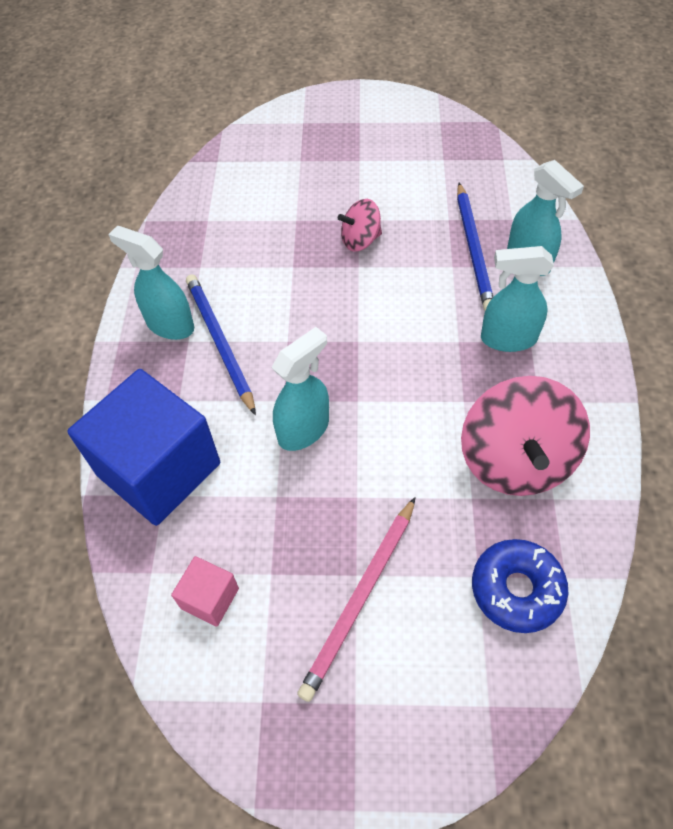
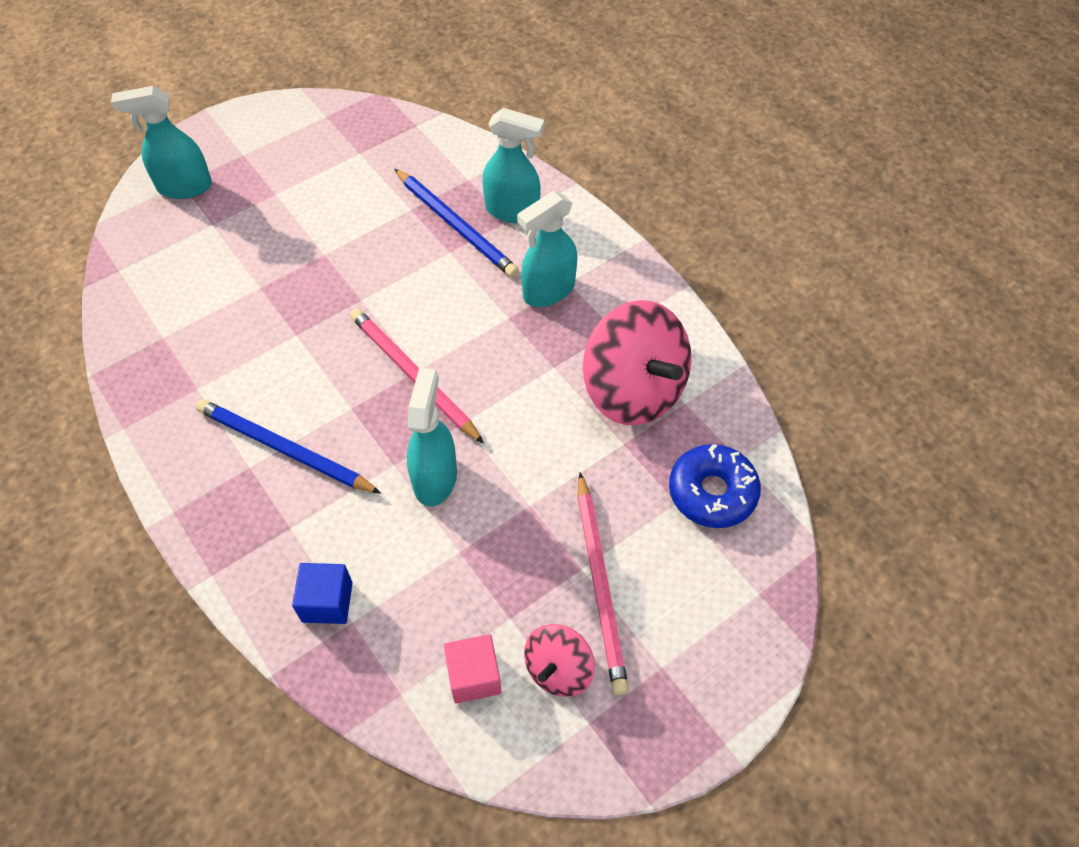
camera: 40 degrees left, 0 degrees up
(159, 469) = (327, 602): blue cube -> blue cube, size x0.44
(169, 325) = (215, 463): turquoise spray bottle -> turquoise spray bottle (184, 187)
(350, 344) = (414, 376): none -> pink pencil
(360, 240) = (342, 273): pink spinning top -> pink spinning top (558, 669)

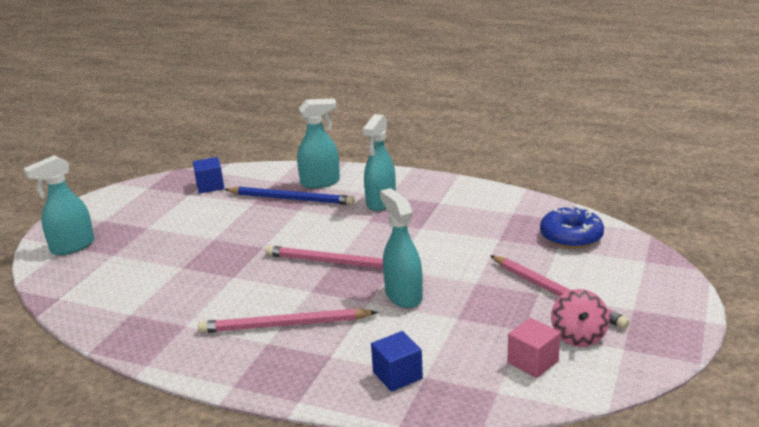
camera: 30 degrees left, 30 degrees down
(285, 449) = (285, 325): blue pencil -> pink pencil
(390, 150) = (210, 186): none -> blue cube
(633, 390) = (479, 219): pink spinning top -> none

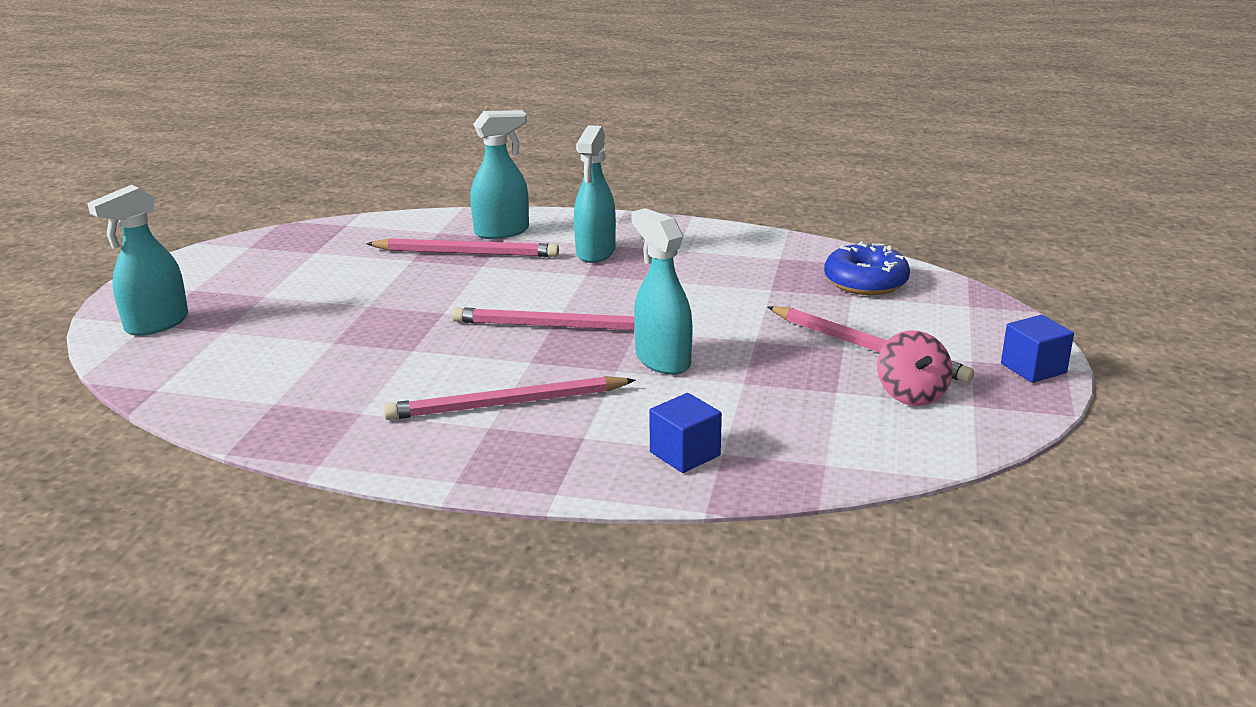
camera: 10 degrees left, 0 degrees up
(210, 186) = (342, 242): blue cube -> blue cube (1033, 368)
(290, 199) = (465, 253): blue pencil -> pink pencil
(533, 362) = (861, 427): pink cube -> none

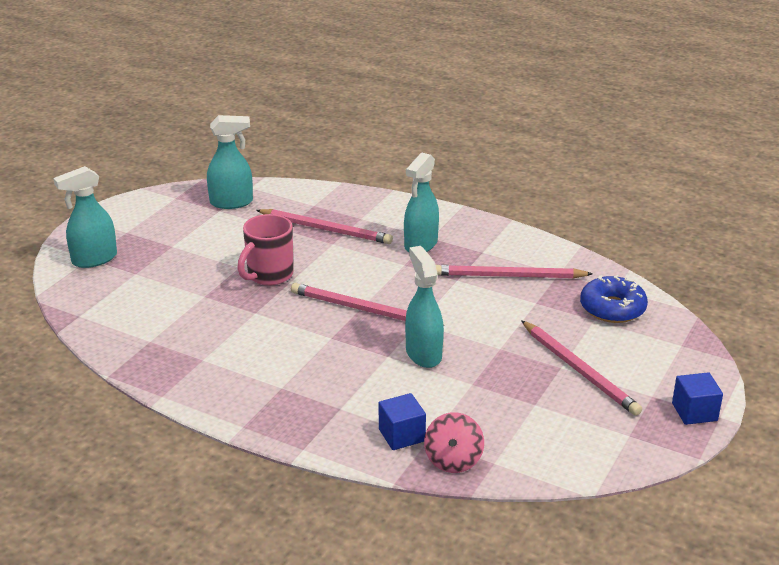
camera: 15 degrees right, 5 degrees up
(413, 308) = (269, 275): none -> pink mug
(502, 232) = (360, 213): turquoise spray bottle -> turquoise spray bottle (232, 202)
(507, 404) = (300, 371): pink pencil -> pink pencil (509, 276)
(911, 394) = (588, 417): pink spinning top -> pink spinning top (453, 460)

